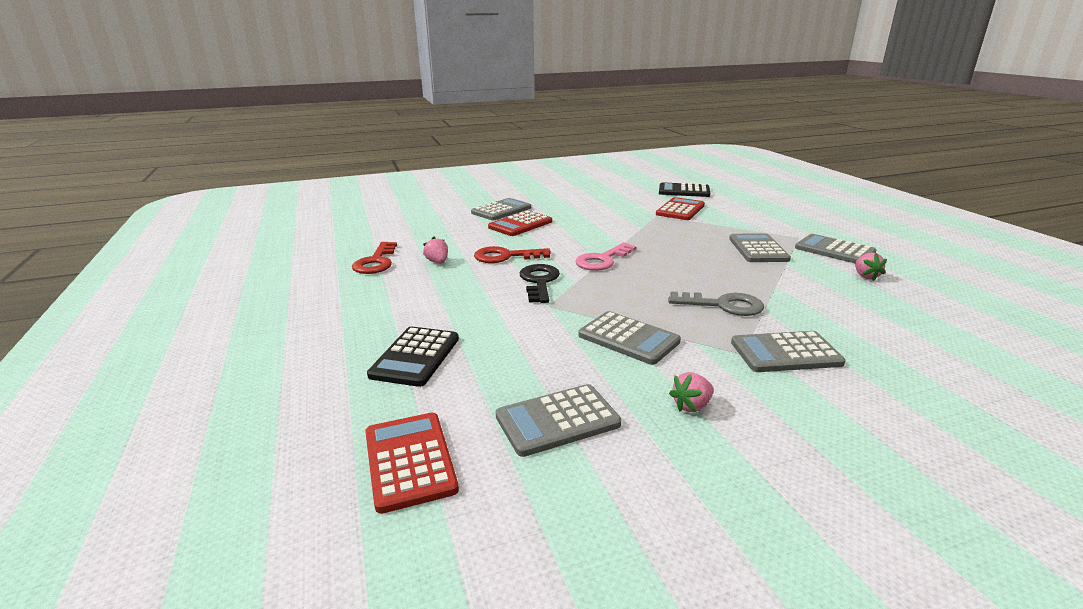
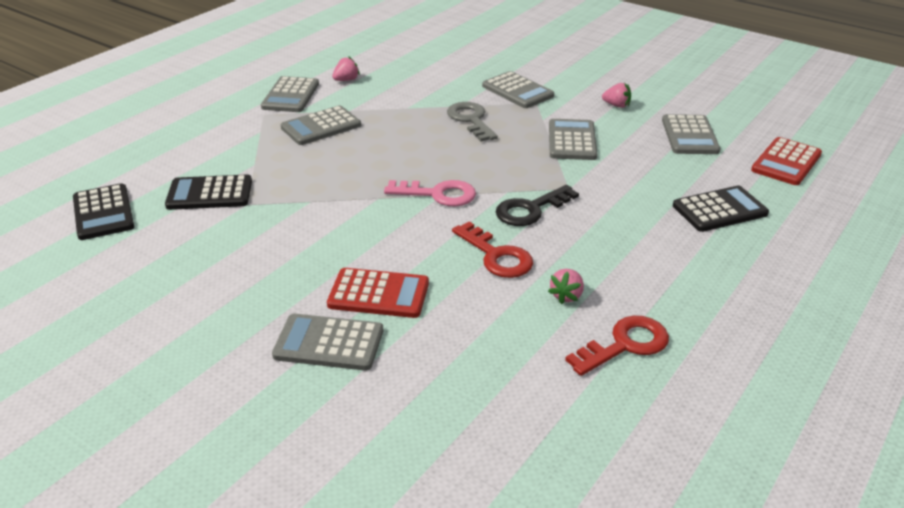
camera: 125 degrees left, 10 degrees up
(557, 420) = (689, 136): grey calculator -> grey calculator turned 60 degrees clockwise
(680, 210) = (209, 194): red calculator -> black calculator

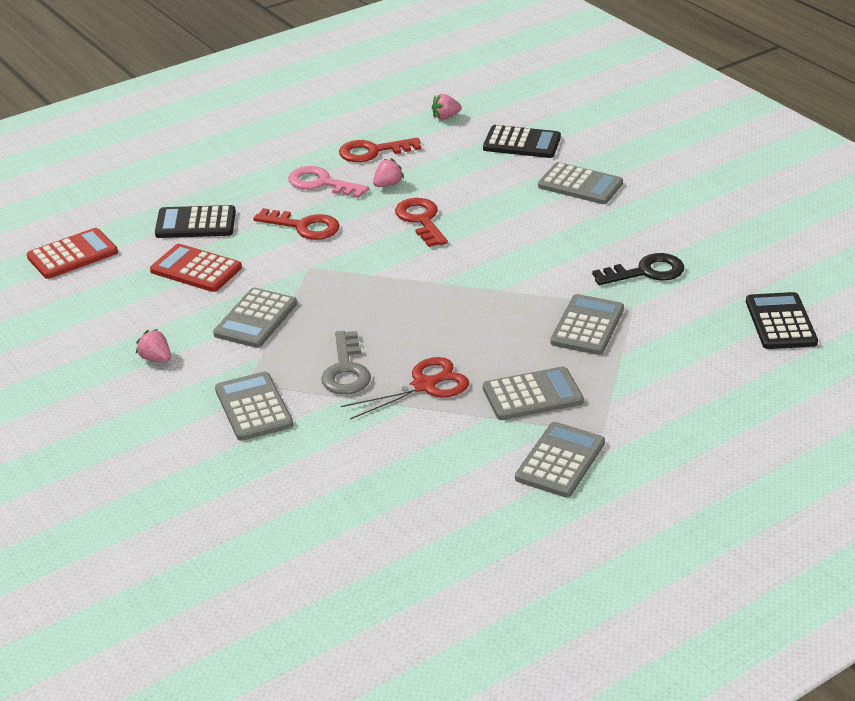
camera: 160 degrees left, 0 degrees up
(209, 194) = (671, 324): black calculator -> black calculator (522, 143)
(346, 80) = (472, 478): pink strawberry -> pink strawberry (445, 117)
(379, 294) = (532, 209): red calculator -> red calculator (196, 269)
(406, 120) = (424, 385): none -> red scissors
(438, 194) = (439, 282): pink key -> pink key (321, 183)
(530, 209) = (362, 253): black key -> black key (646, 272)
(611, 226) = (304, 227): none -> red key
(689, 136) = (125, 301): grey calculator -> grey calculator (587, 326)

